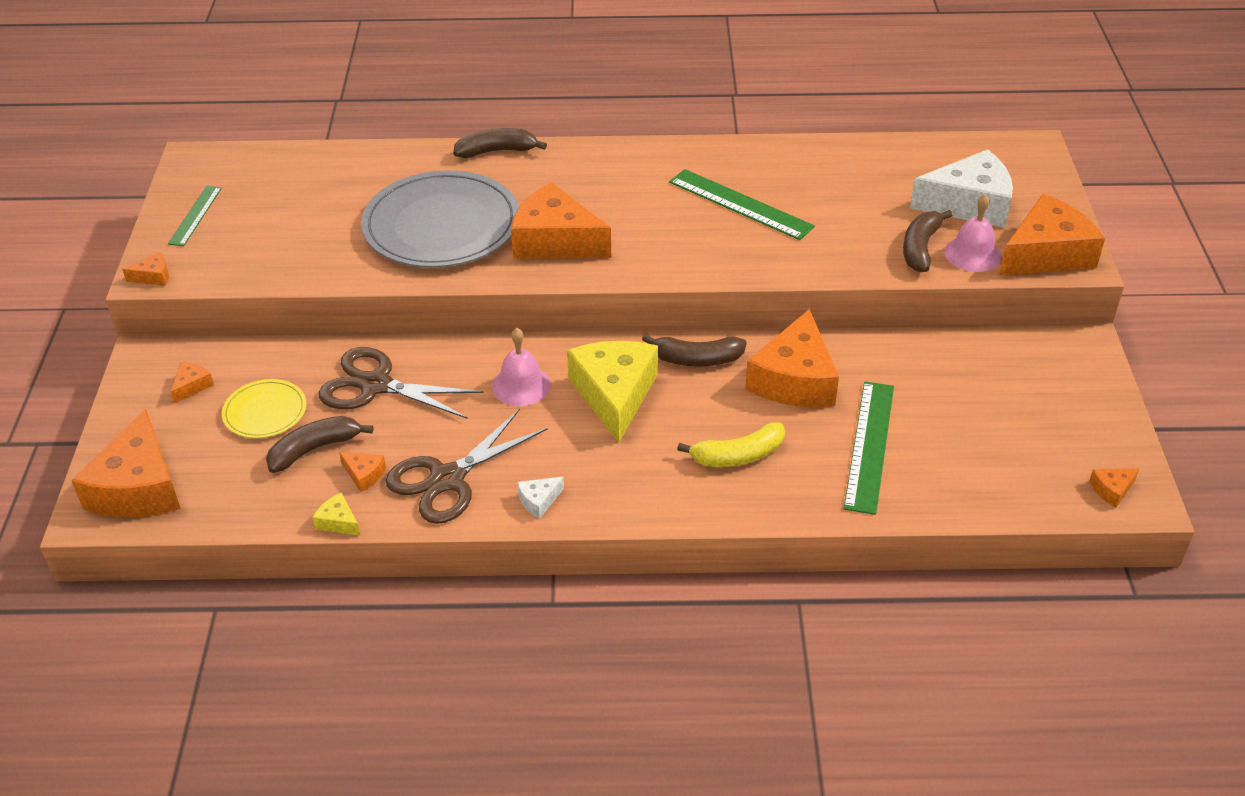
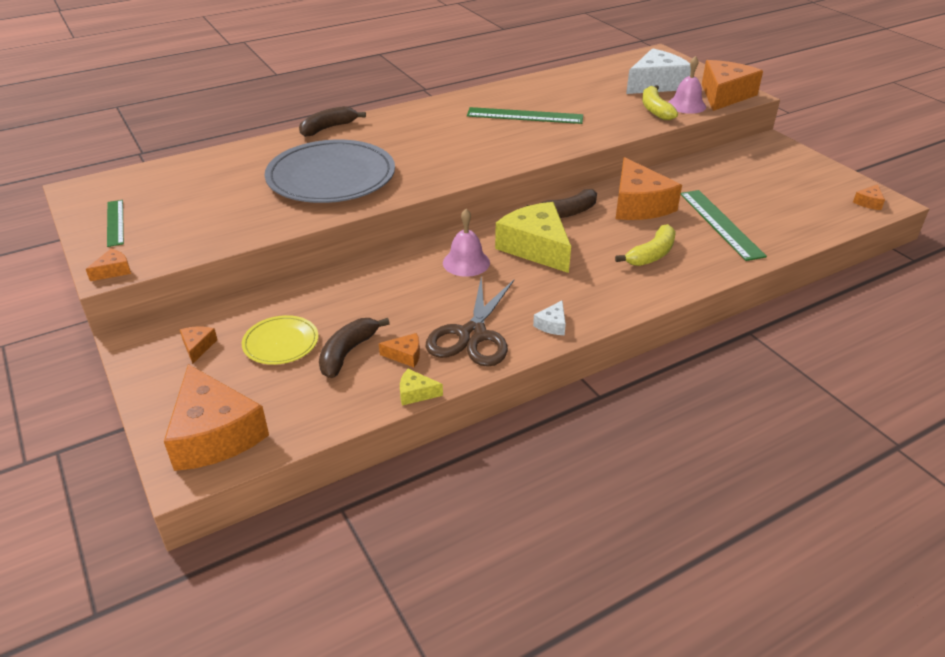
camera: 30 degrees left, 5 degrees down
(376, 385) = (356, 296): brown scissors -> none
(555, 241) = (424, 164): orange cheese -> none
(920, 248) = (655, 110): brown banana -> yellow banana

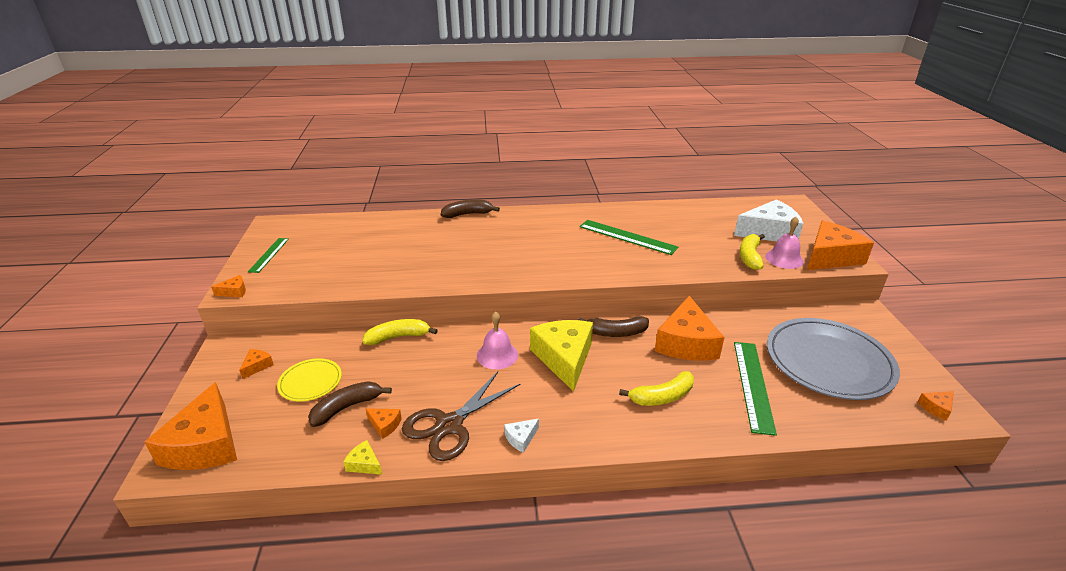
camera: 25 degrees right, 5 degrees down
(331, 177) = (435, 255): grey plate -> grey plate (828, 361)
(342, 274) = (398, 337): none -> yellow banana

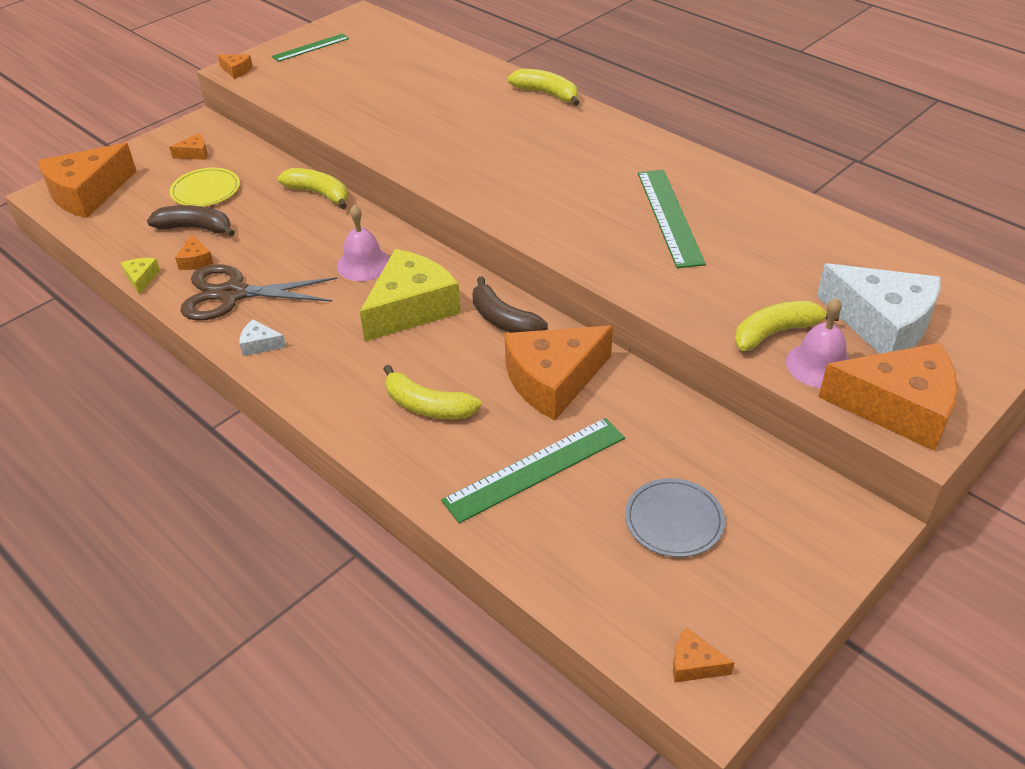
camera: 50 degrees right, 10 degrees up
(468, 214) = (547, 94): brown banana -> yellow banana
(828, 361) = (674, 520): grey plate -> grey plate, size x0.48

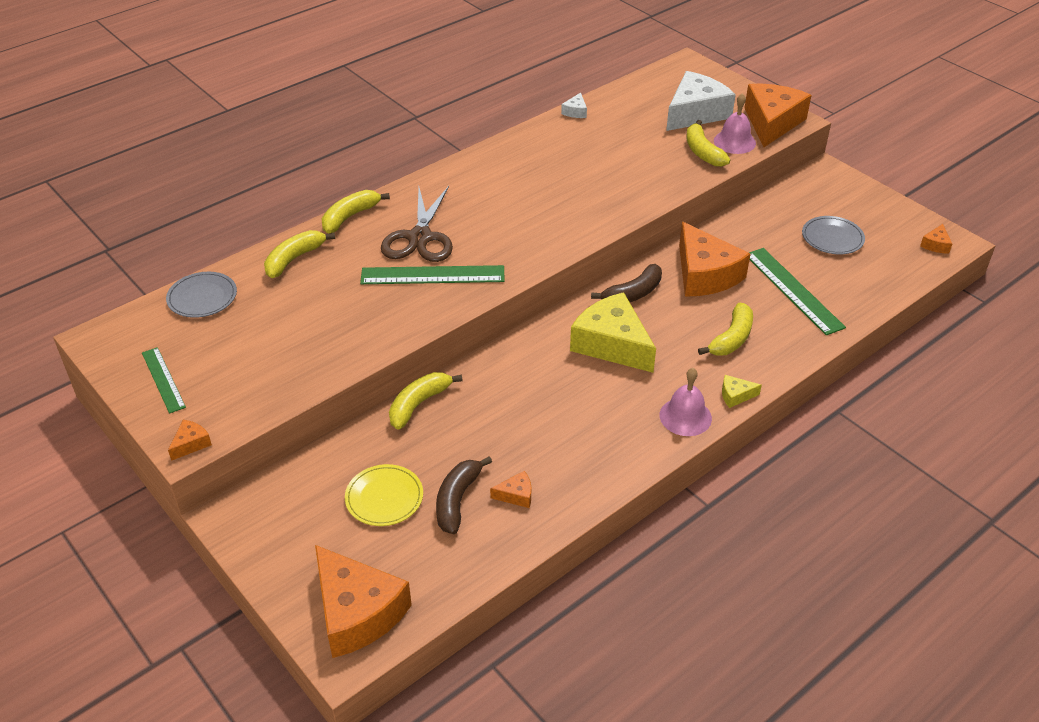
camera: 85 degrees left, 0 degrees up
(141, 279) = (540, 537): yellow cheese -> yellow cheese (735, 395)
(195, 153) = (299, 514): orange cheese -> none
(233, 294) = (576, 462): brown scissors -> brown scissors (420, 237)
(260, 344) = (652, 439): white cheese -> white cheese (575, 112)
(363, 264) = (544, 372): pink bell -> pink bell (685, 416)
(414, 45) = (202, 297): none -> grey plate
(473, 76) = (294, 259): none -> yellow banana
(670, 217) = (564, 175): green ruler -> green ruler (432, 275)

